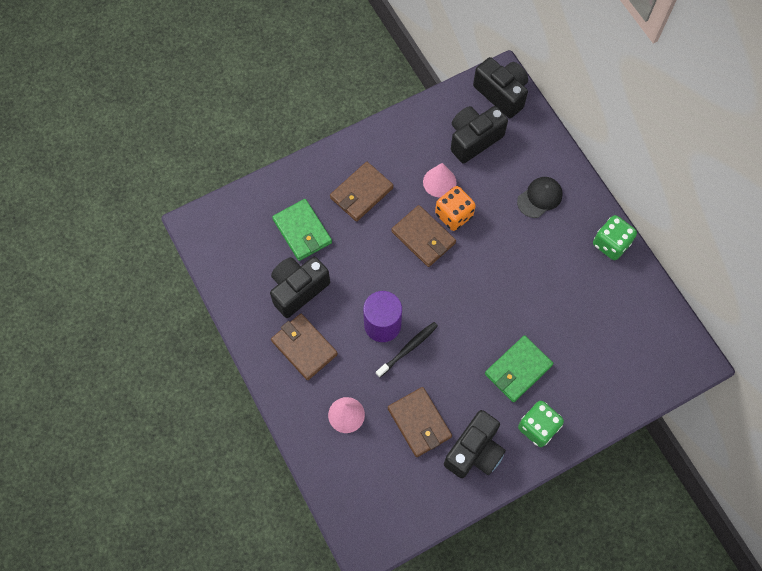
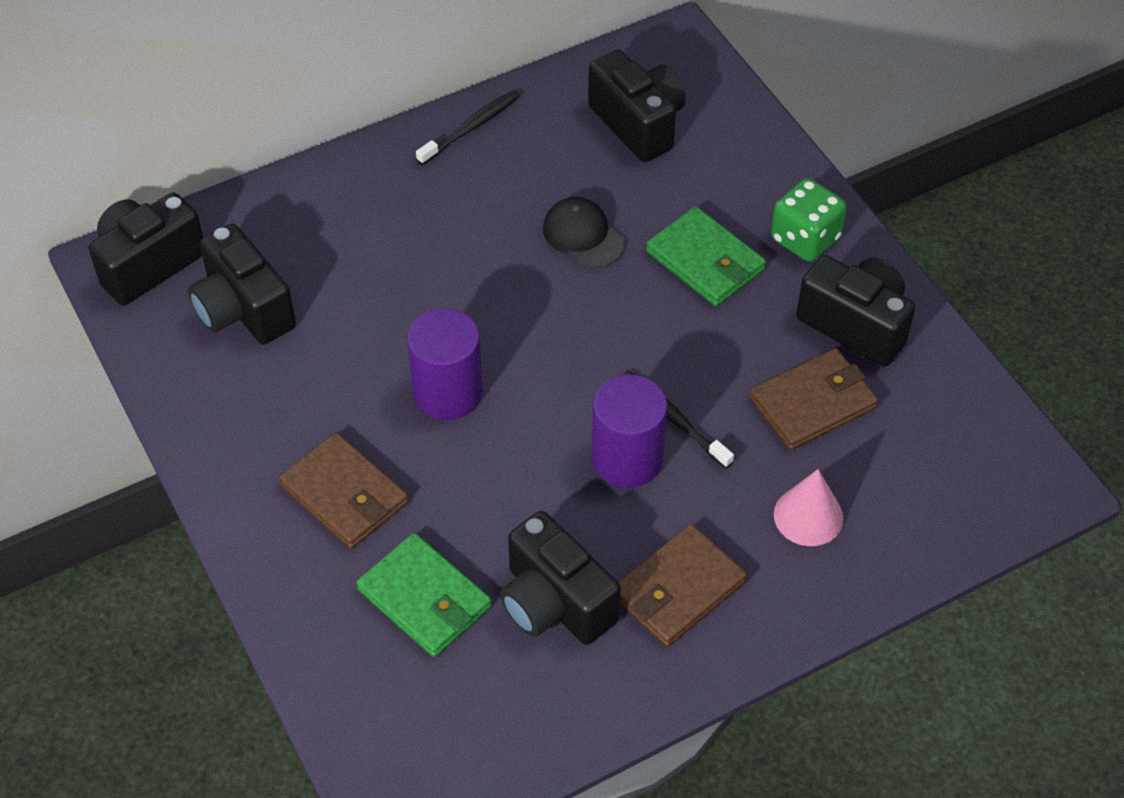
camera: 90 degrees left, 15 degrees down
(302, 231) = (425, 598): green wallet -> green wallet turned 75 degrees clockwise
(423, 237) = (448, 392): brown wallet -> purple cylinder
(439, 182) = (330, 365): pink cone -> none
(454, 215) = (403, 344): orange dice -> none
(539, 198) = (376, 217): black cap -> black cap (583, 236)
(611, 244) = (471, 127): green dice -> black toothbrush
(622, 335) = (638, 124): none -> black camera

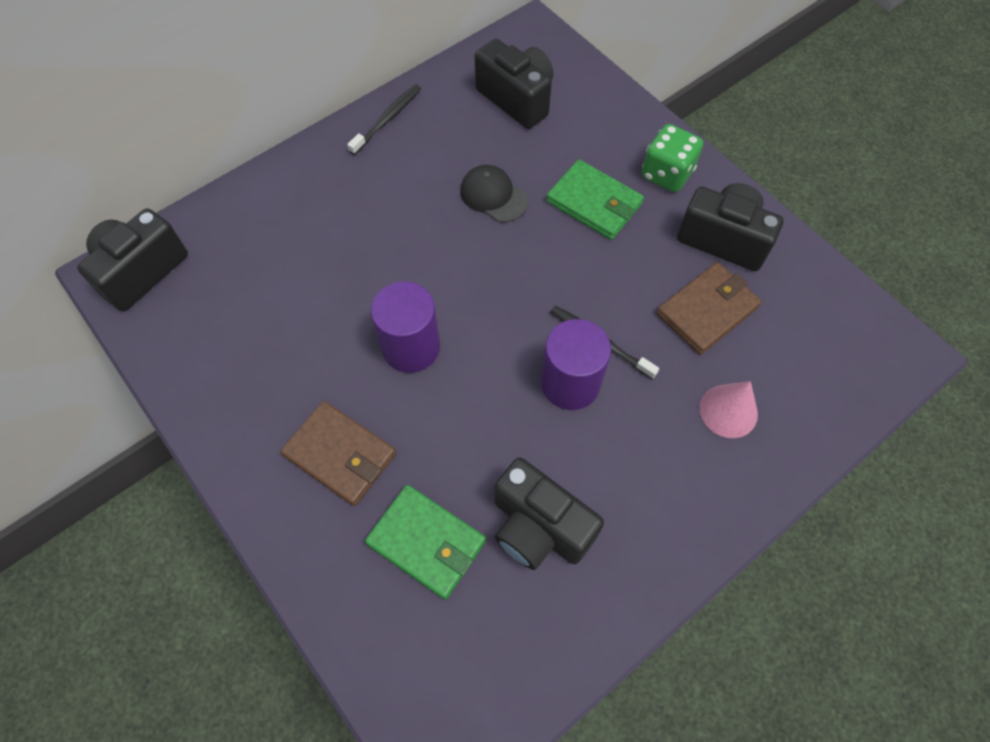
camera: 10 degrees left, 10 degrees up
(243, 310) = (227, 299): black camera -> none
(678, 589) = (639, 496): brown wallet -> none

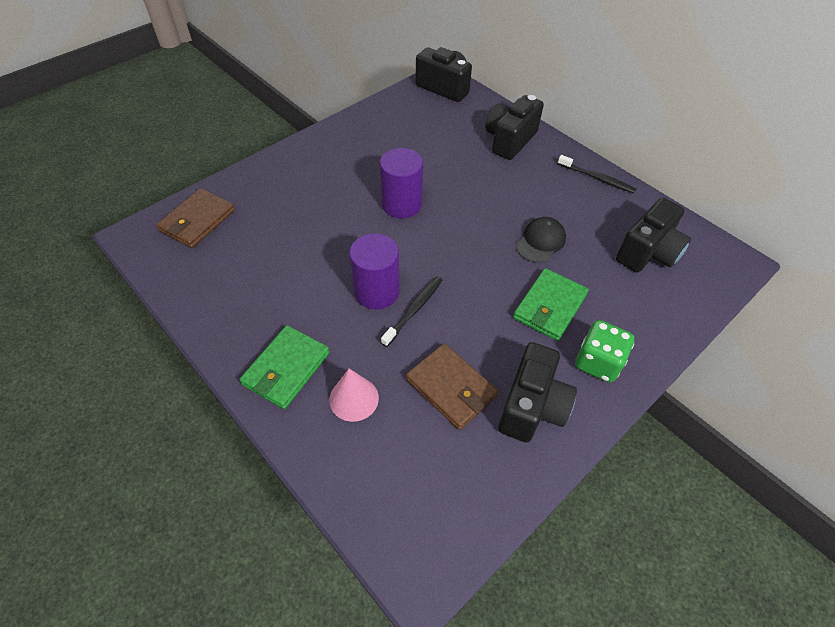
camera: 85 degrees right, 10 degrees down
(340, 455) = (324, 178): brown wallet -> brown wallet (197, 221)
(426, 542) = (264, 221): green wallet -> green wallet (286, 369)
(538, 527) = (267, 275): black camera -> black camera (509, 140)

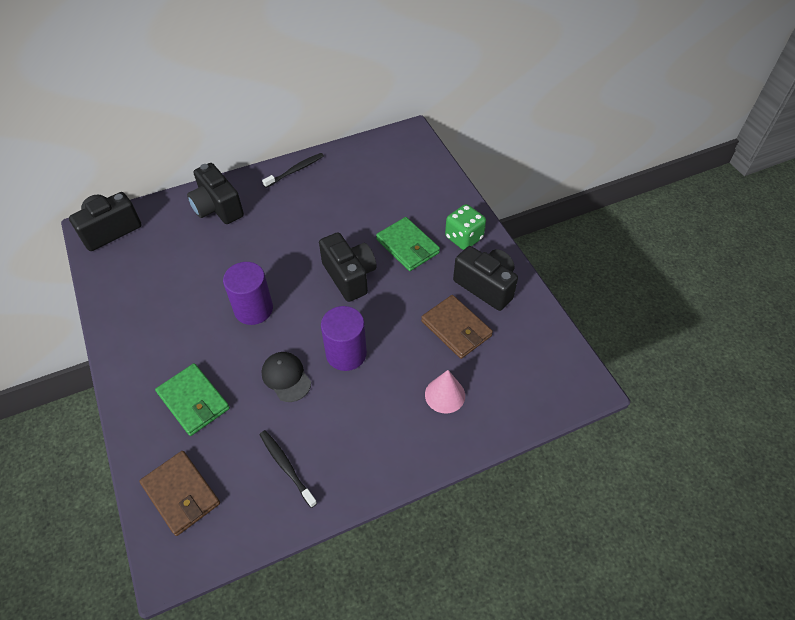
camera: 70 degrees left, 0 degrees up
(286, 369) = (400, 439): green wallet -> green wallet (194, 401)
(414, 310) = (376, 332): black toothbrush -> black toothbrush (286, 466)
(451, 388) = (456, 328): brown wallet -> brown wallet turned 75 degrees clockwise
(540, 242) = (344, 229): black cap -> black cap (286, 377)
(648, 253) = (383, 173): black camera -> black camera (349, 276)

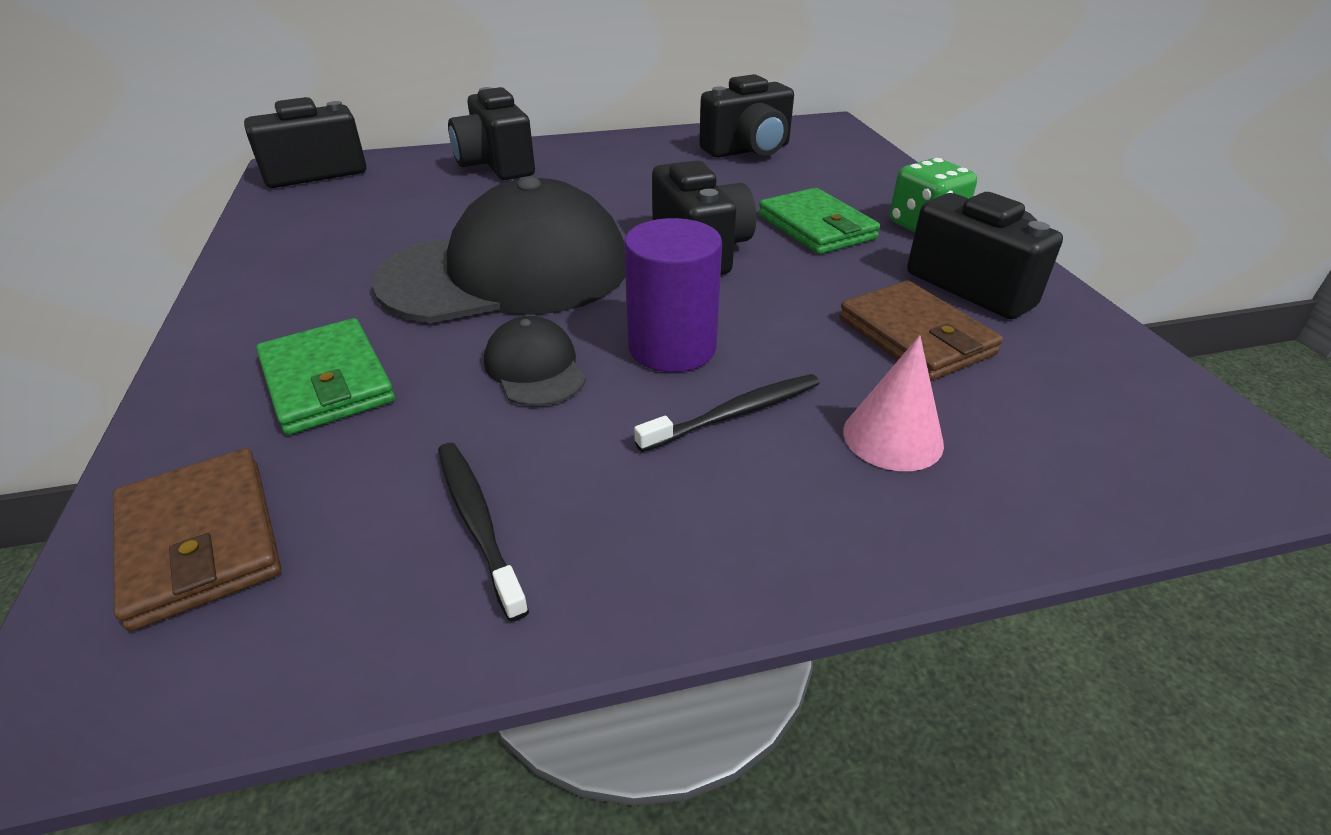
camera: 10 degrees right, 15 degrees down
(253, 309) = (507, 272): purple cylinder -> black cap
(295, 170) = (635, 142): black toothbrush -> black toothbrush (735, 413)
(364, 171) = (748, 150): none -> black camera

